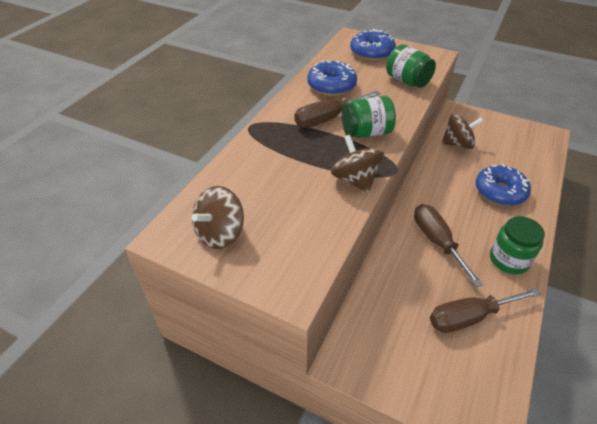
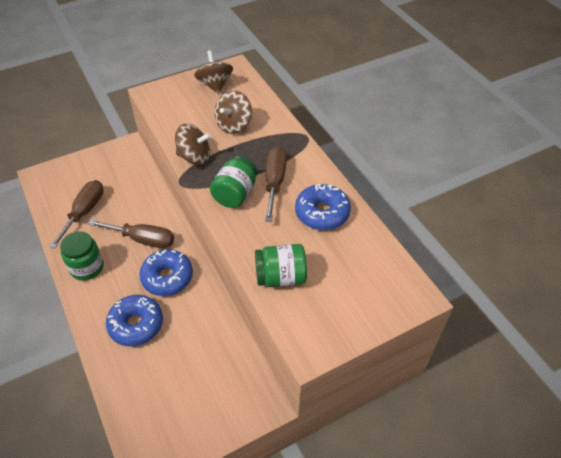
camera: 125 degrees right, 5 degrees up
(371, 53) = (362, 287): blue donut -> blue donut (167, 277)
(457, 144) = (217, 350): brown spinning top -> brown spinning top (234, 125)

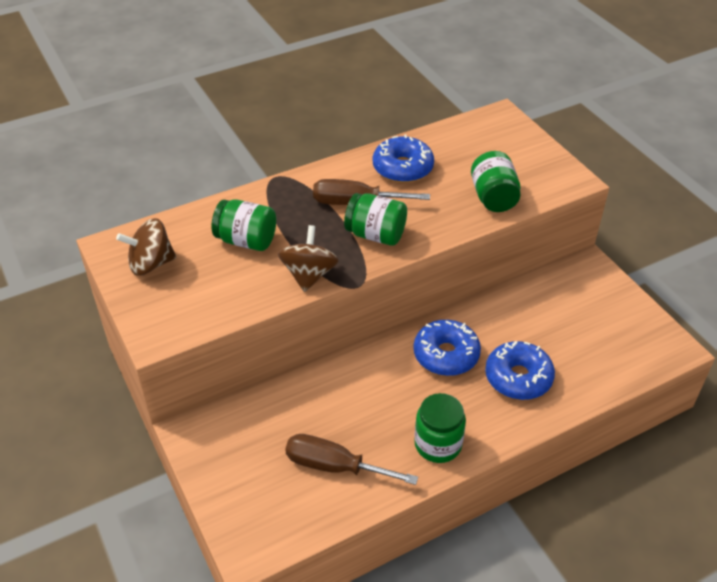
camera: 90 degrees left, 5 degrees down
(143, 239) = (386, 387): brown screwdriver -> none
(234, 125) = (246, 240): brown spinning top -> green jar

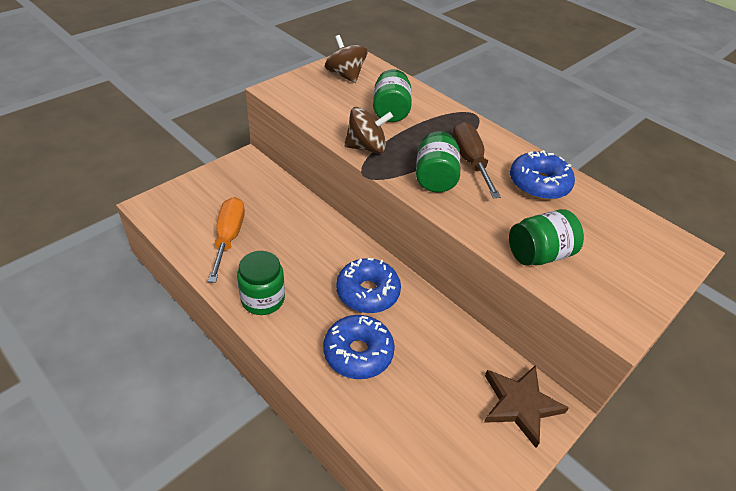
camera: 70 degrees right, 0 degrees up
(334, 466) = (229, 237): brown screwdriver -> orange screwdriver
(583, 284) = (520, 405): none -> brown star

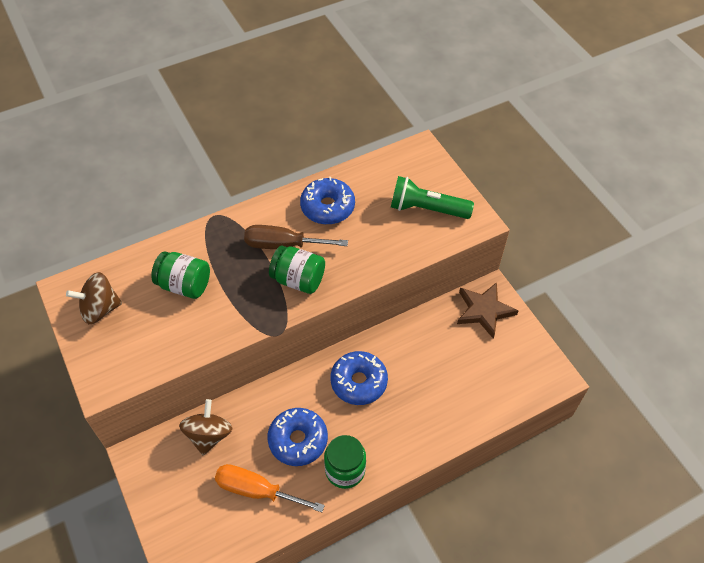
camera: 70 degrees left, 10 degrees up
(358, 353) = (418, 405): blue donut -> blue donut (298, 440)
(366, 147) = (237, 322): brown spinning top -> brown spinning top (209, 435)
(538, 254) = (405, 240): green jar -> none
(599, 267) = (426, 209): none -> green flashlight

